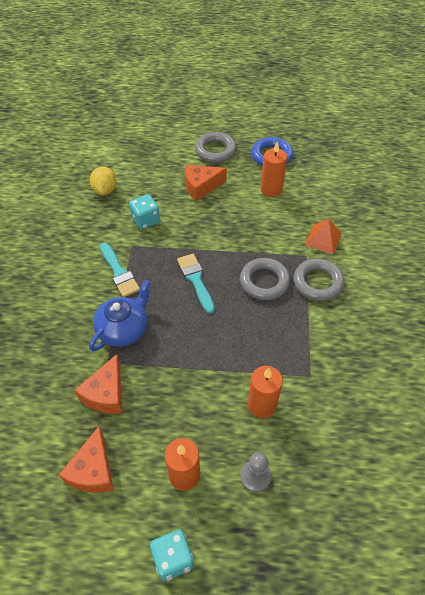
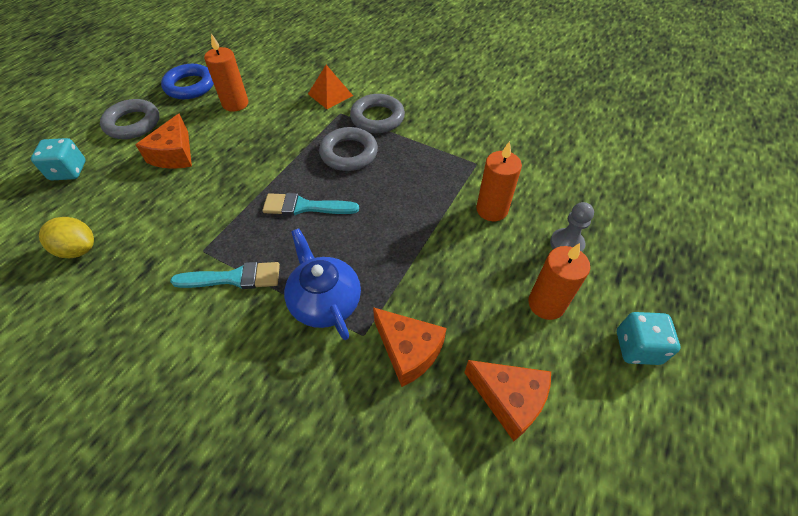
camera: 65 degrees left, 0 degrees up
(146, 220) = (174, 222): turquoise dice -> turquoise dice (68, 171)

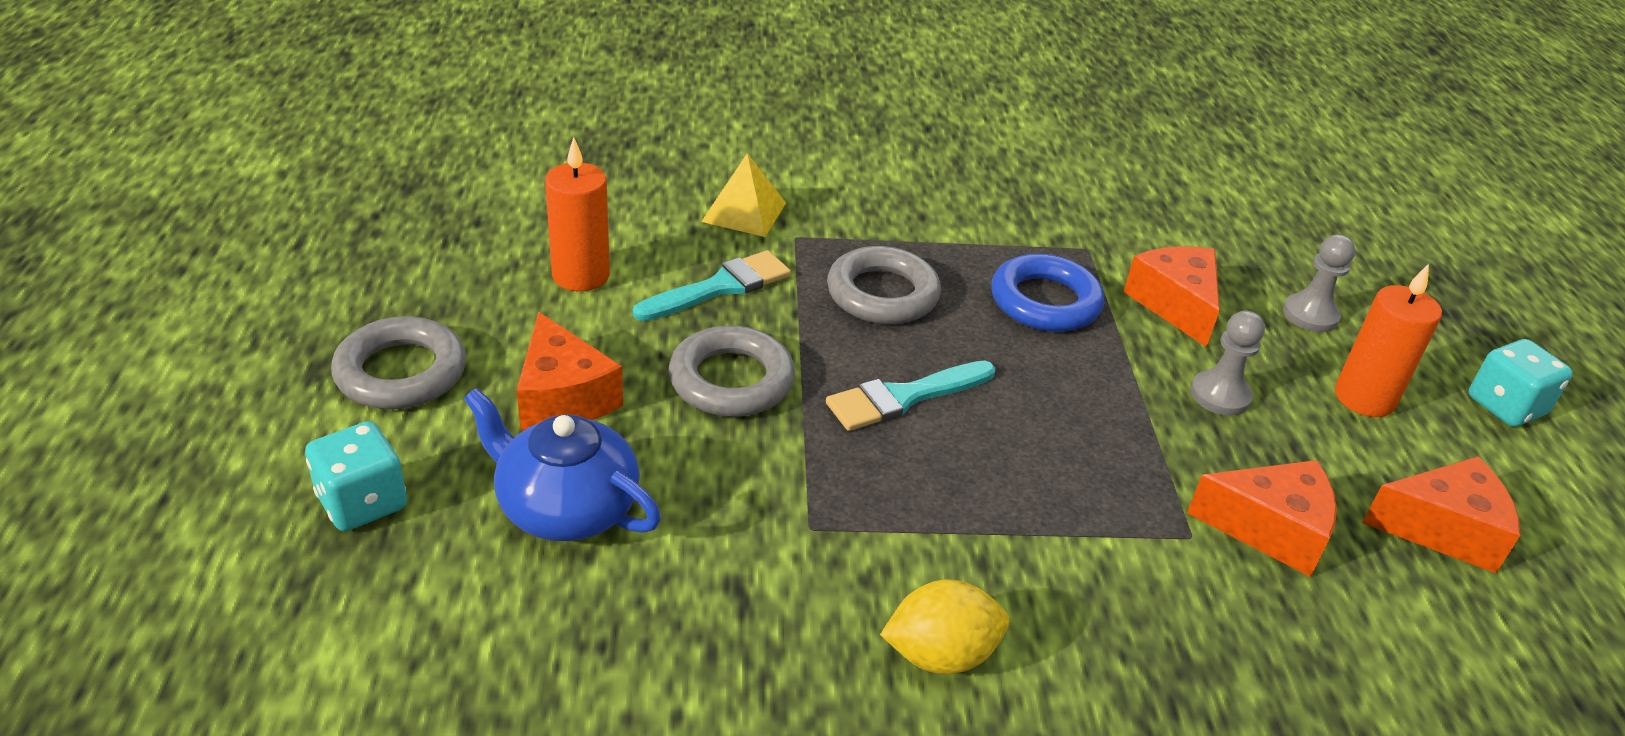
camera: 35 degrees left, 15 degrees down
(78, 249) = (567, 623): yellow lemon -> yellow lemon (940, 655)
(190, 86) = (445, 270): blue ring -> blue ring (1045, 301)
(234, 278) = (914, 545): turquoise brush -> turquoise brush (720, 287)
(325, 301) = (1089, 516): blue teapot -> blue teapot (566, 507)
(330, 95) = (744, 212): orange pyramid -> yellow pyramid
(377, 118) = (867, 226): grey ring -> grey ring (731, 380)
(462, 268) = (1220, 395): none -> grey pawn
(492, 210) = (1175, 305): orange candle -> orange cheese

